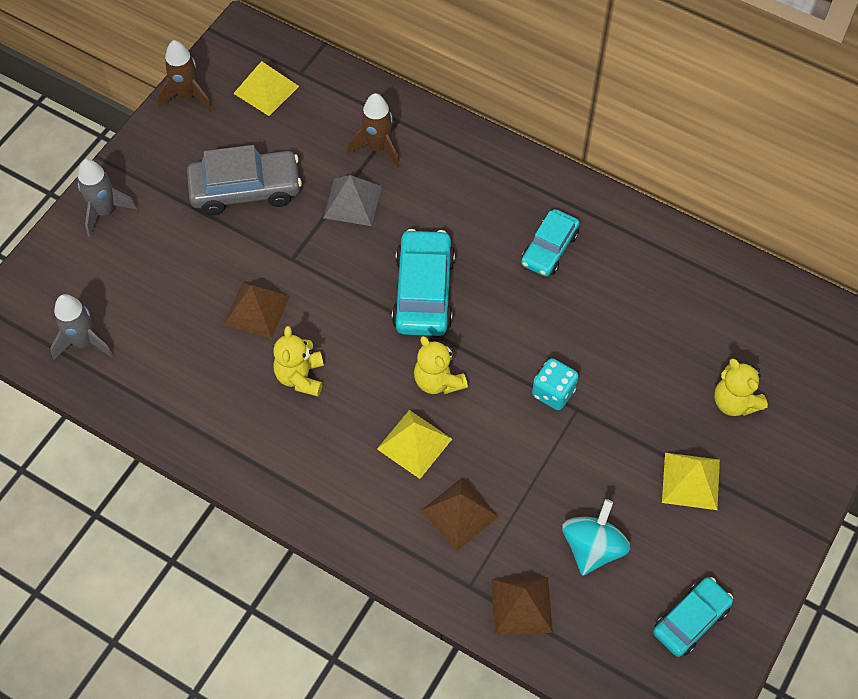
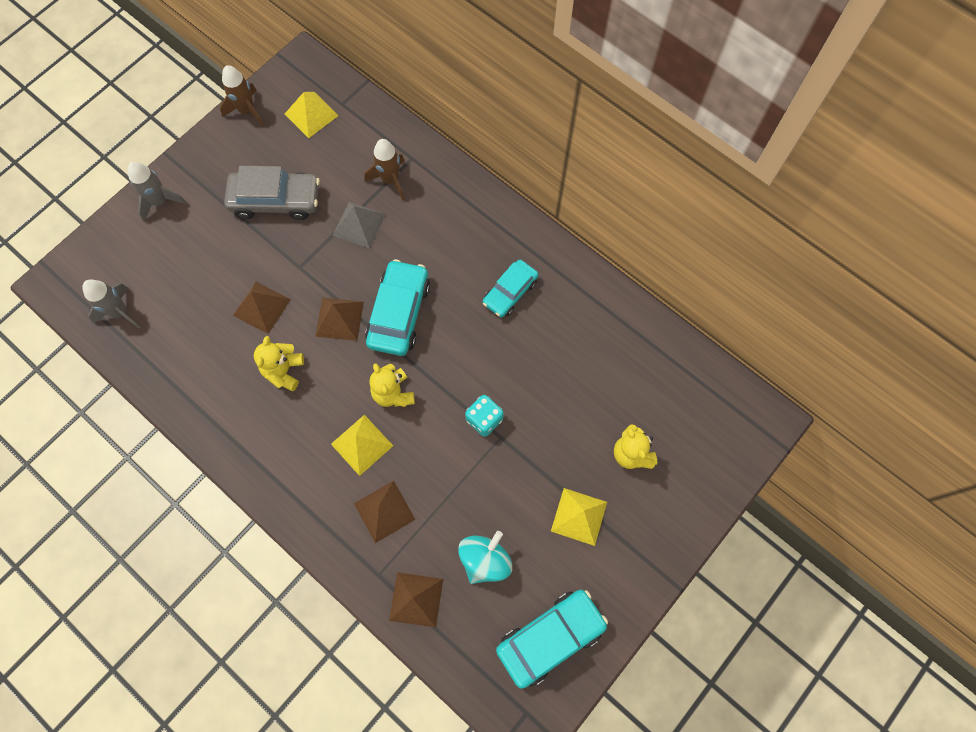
camera: 10 degrees right, 10 degrees up
(353, 308) = (339, 319): none -> brown pyramid
(691, 620) = (550, 637): turquoise car -> turquoise car, size x1.54

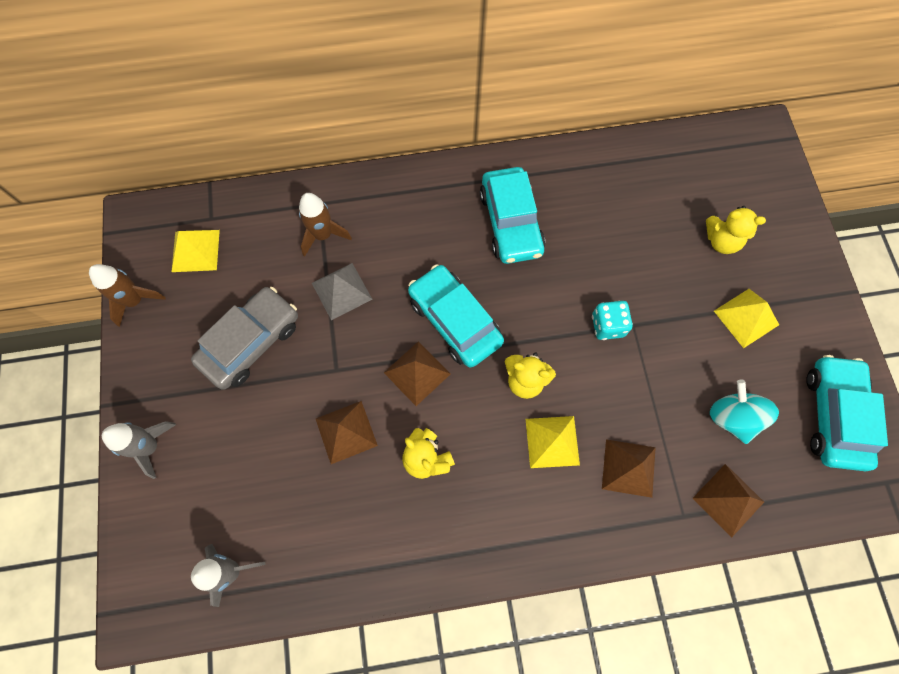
camera: 50 degrees left, 0 degrees up
(510, 292) = (511, 222): turquoise car -> turquoise car, size x1.54

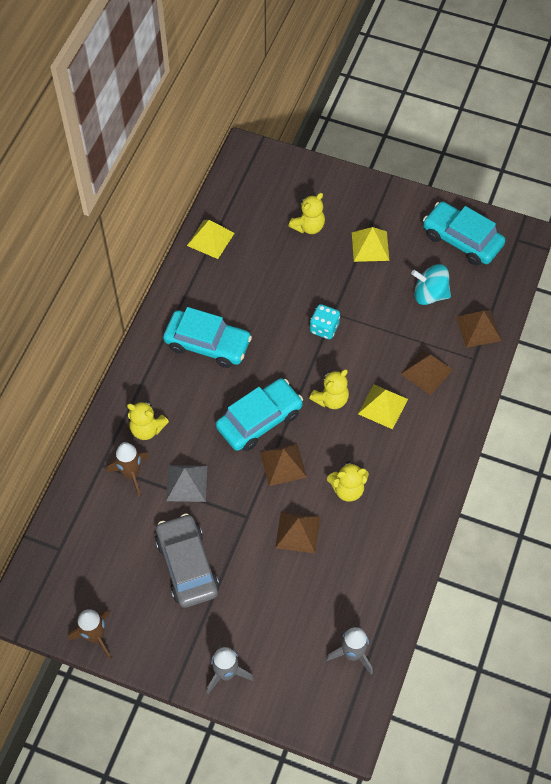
camera: 60 degrees left, 10 degrees down
(195, 250) = (81, 572): yellow pyramid -> yellow pyramid (210, 239)
(380, 221) = (147, 429): none -> yellow teddy bear
(454, 321) = (259, 420): turquoise car -> turquoise car turned 150 degrees clockwise

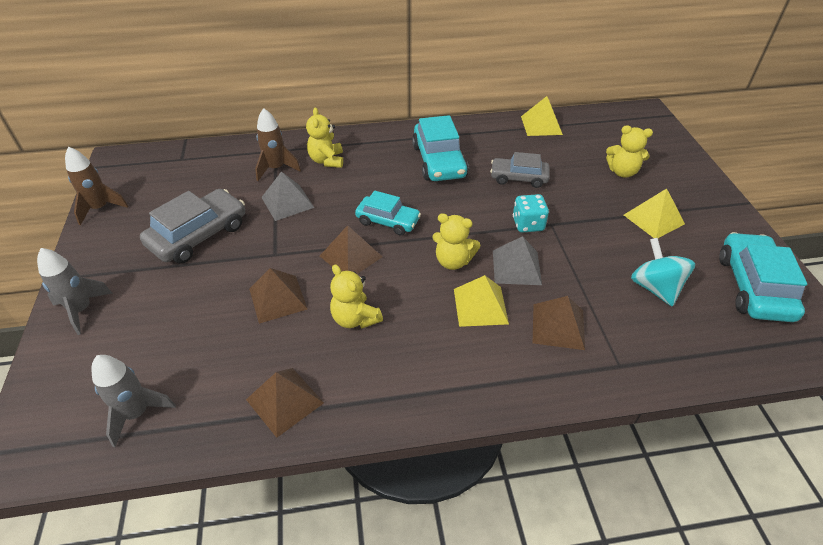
camera: 60 degrees right, 15 degrees down
(259, 420) = (388, 221): turquoise car -> turquoise car, size x0.65
(268, 300) = (518, 178): none -> grey car
(361, 363) = (516, 267): none -> grey pyramid
(478, 328) = (663, 352): brown pyramid -> brown pyramid (284, 401)

